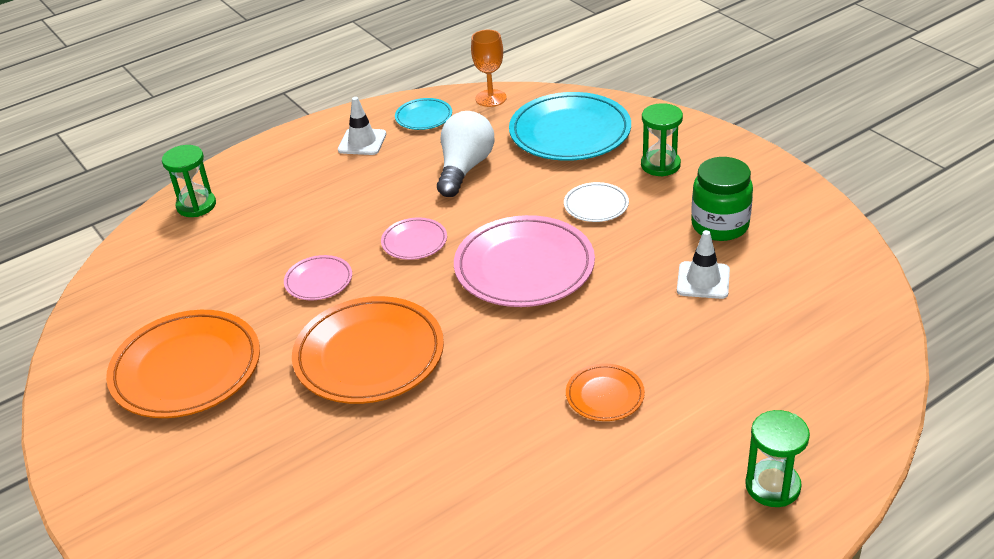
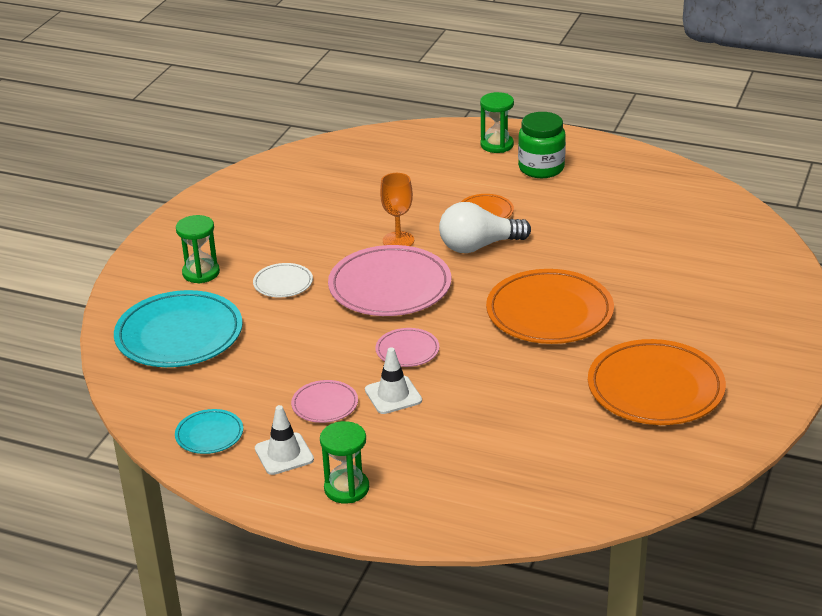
camera: 125 degrees left, 5 degrees down
(196, 205) = (475, 510): green hourglass -> green hourglass (346, 488)
(318, 281) = (500, 376): pink plate -> pink plate (325, 404)
(465, 168) = (281, 370): white light bulb -> white light bulb (478, 246)
(491, 98) = (145, 406): orange goblet -> orange goblet (398, 240)
(703, 280) = (337, 212): white traffic cone -> white traffic cone (393, 395)
(720, 225) = (266, 224): green jar -> green jar (541, 168)

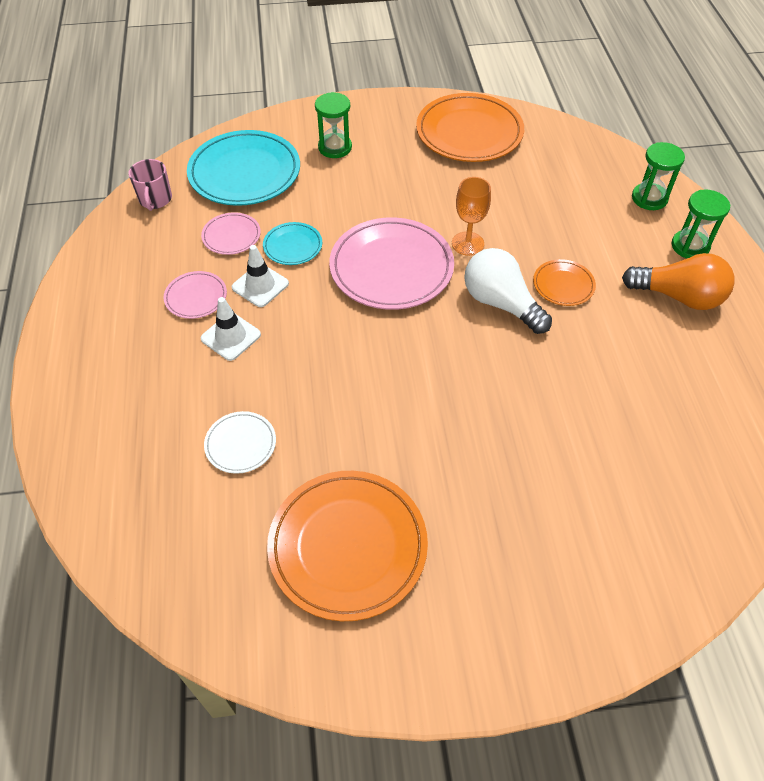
camera: 60 degrees right, 20 degrees up
(159, 401) = (155, 200): none -> pink mug
(209, 435) = (125, 245): turquoise plate -> turquoise plate (293, 246)
(283, 283) = (351, 199): white plate -> white plate (240, 444)
(284, 454) = (118, 300): white traffic cone -> white traffic cone (260, 285)
(346, 488) = (88, 359): green hourglass -> green hourglass (649, 198)
(407, 350) = (302, 319): pink plate -> pink plate (231, 236)
(541, 168) = (678, 296): green jar -> orange light bulb
(549, 312) = (426, 402): orange plate -> orange plate (469, 132)

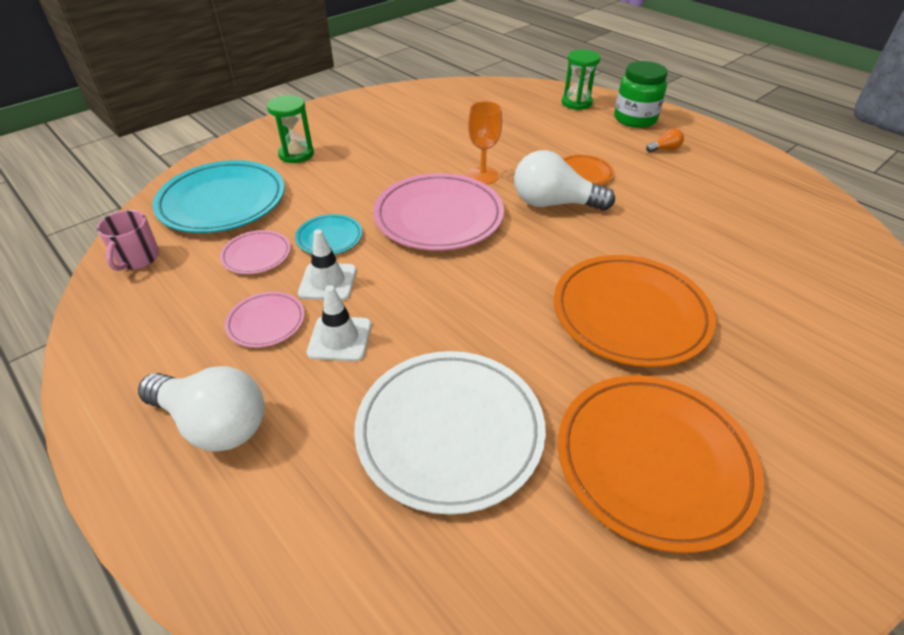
camera: 35 degrees left, 10 degrees down
(114, 354) = (214, 423): none -> white light bulb
(155, 200) = (138, 259): pink mug -> pink mug turned 45 degrees clockwise
(240, 444) = (450, 431): white plate -> white plate, size x2.04
(469, 132) = (403, 108): orange plate -> orange plate (630, 314)
(678, 296) = (665, 149): orange light bulb -> orange light bulb, size x0.43
(690, 246) = (635, 119): green hourglass -> green jar

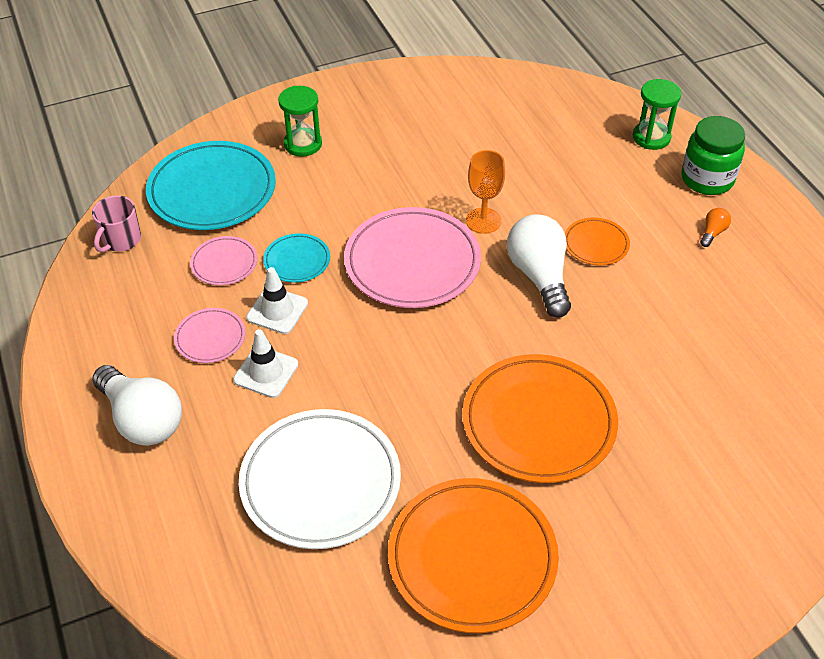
camera: 20 degrees right, 5 degrees up
(553, 203) = (539, 276): white light bulb -> white light bulb turned 45 degrees clockwise
(665, 149) = (713, 232): orange light bulb -> orange light bulb turned 60 degrees counterclockwise

